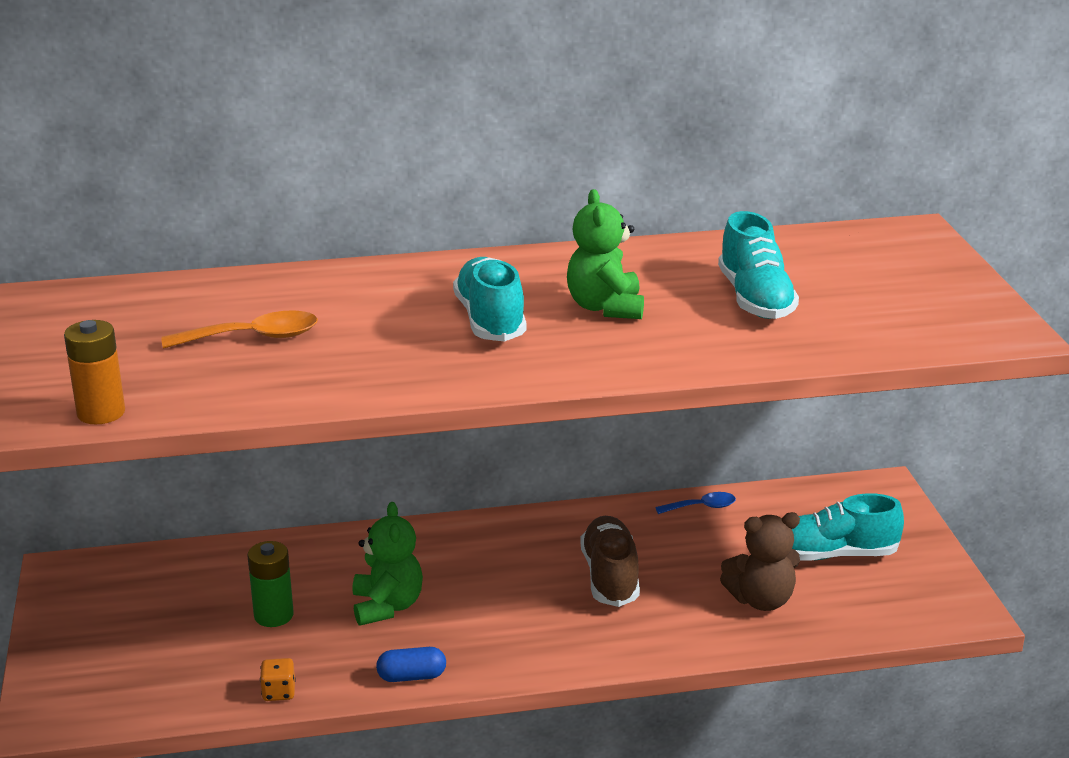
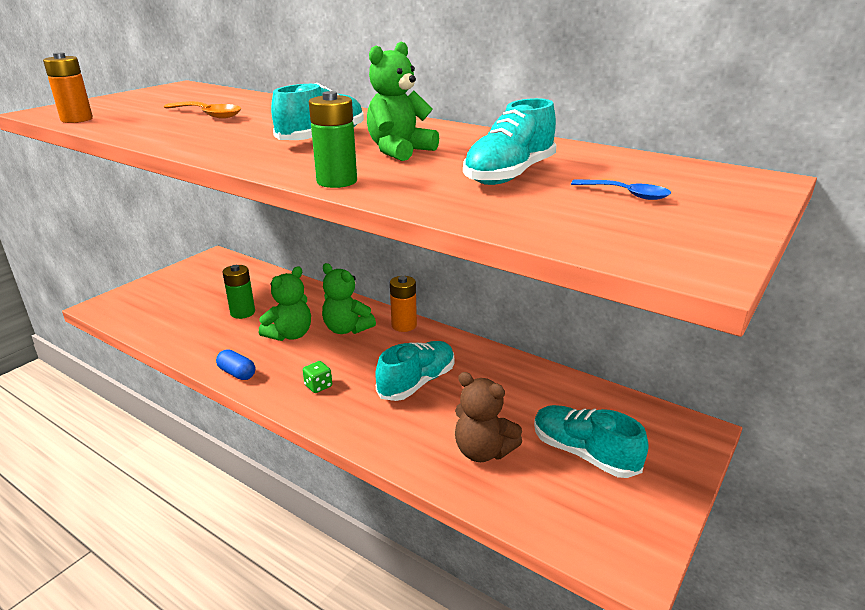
camera: 45 degrees right, 0 degrees up
(279, 692) = (180, 346): orange dice -> none
(439, 565) = (347, 329): none -> green teddy bear
(493, 527) = (404, 325): none -> orange battery
(523, 636) = (318, 386): none -> green dice
(610, 577) = (417, 383): brown shoe -> turquoise shoe
(649, 366) = (337, 181): none -> green battery
(701, 507) = (538, 375): blue spoon -> blue spoon (626, 194)

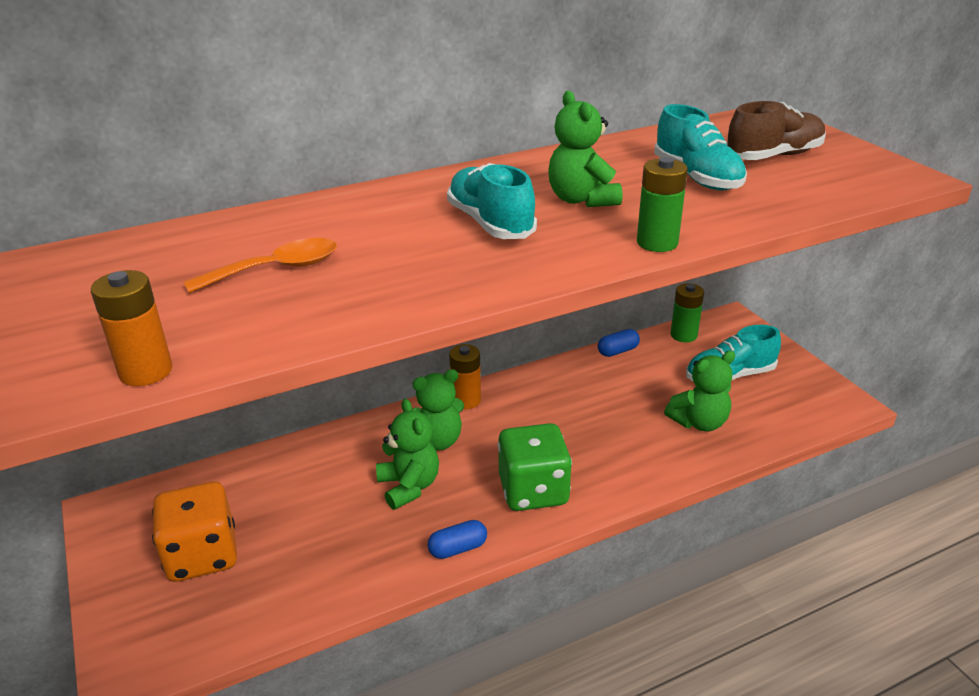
camera: 60 degrees left, 5 degrees up
(191, 293) = (202, 555): none -> orange dice
(242, 313) = (314, 515): green battery -> green battery (683, 335)
(318, 386) = (533, 491): green dice -> green dice, size x2.43
(417, 383) = (576, 425): turquoise shoe -> none
(483, 451) = (699, 422): brown teddy bear -> green teddy bear
(547, 374) = (617, 351): none -> blue capsule
(626, 194) = (773, 156): blue spoon -> brown shoe

